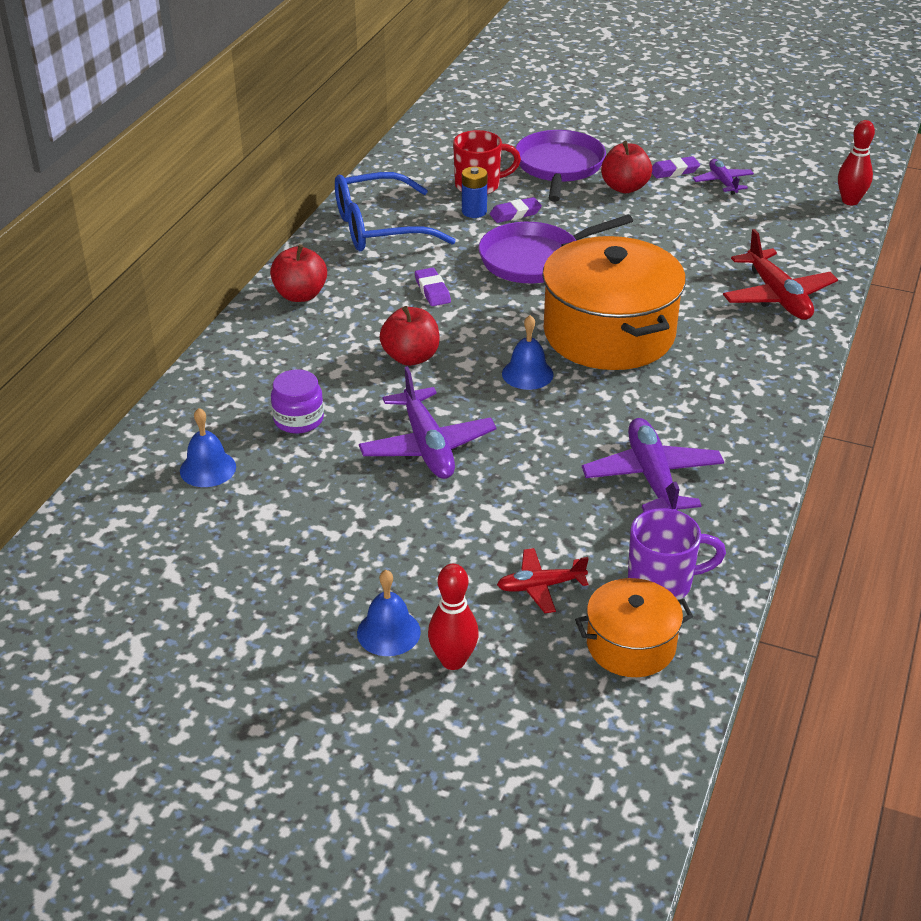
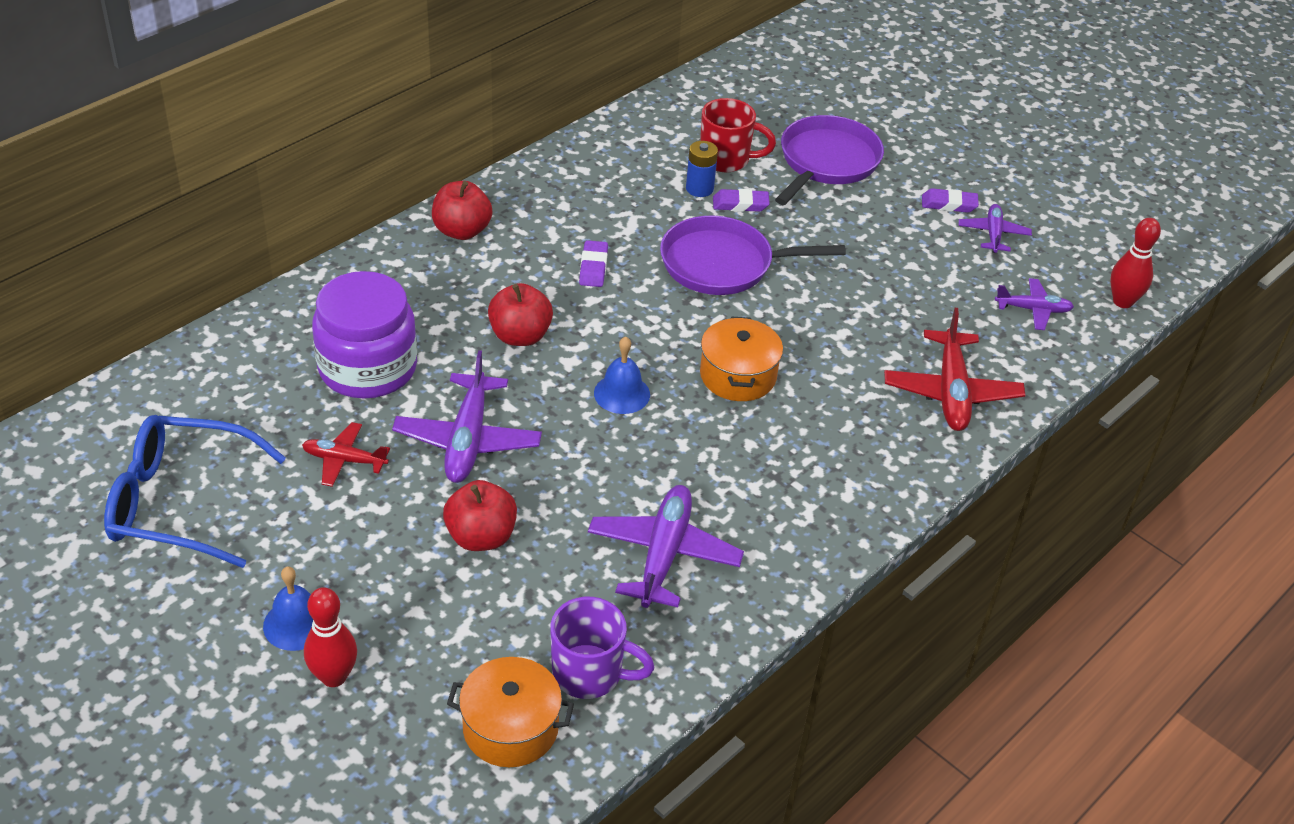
camera: 20 degrees right, 5 degrees up
(208, 468) = (251, 391): blue bell -> none
(298, 419) = (367, 368): purple jar -> purple jar, size x1.86
(379, 228) = (590, 178): blue glasses -> blue glasses (180, 502)
(540, 586) = (469, 631): red plane -> red plane (344, 460)
(609, 333) = (738, 375): orange pot -> orange pot, size x0.52
(624, 187) = (879, 208): red apple -> red apple (481, 537)
(791, 224) = (1033, 310): none -> purple plane

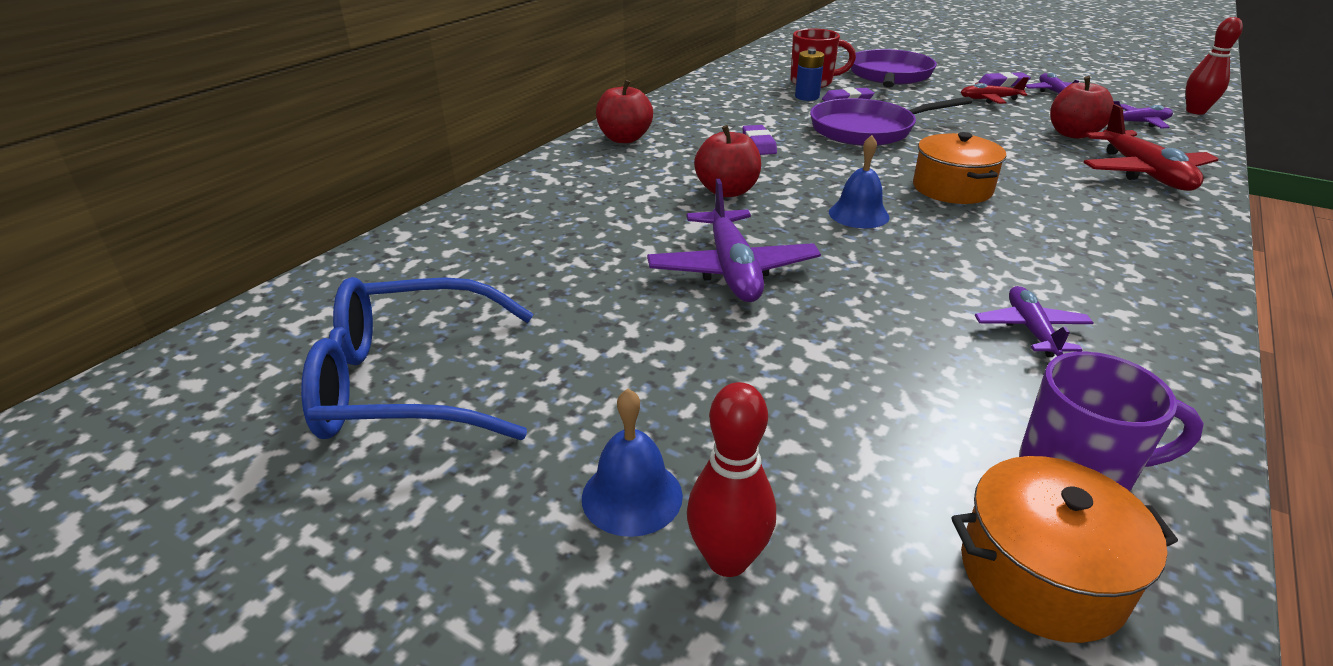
camera: 10 degrees left, 10 degrees down
(344, 460) = (603, 308): red plane -> red plane (989, 99)
(367, 368) = (587, 232): purple jar -> none
(481, 537) = (812, 350): red apple -> red apple (1073, 134)
(663, 554) = (1031, 330): purple plane -> purple plane, size x0.58

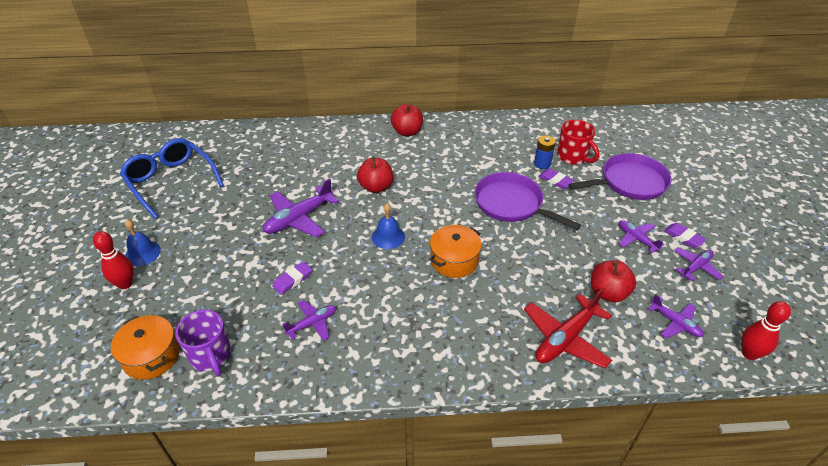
camera: 55 degrees right, 10 degrees up
(759, 144) = (445, 174): purple eraser -> purple eraser (293, 280)
(989, 99) = (636, 239): red plane -> purple plane

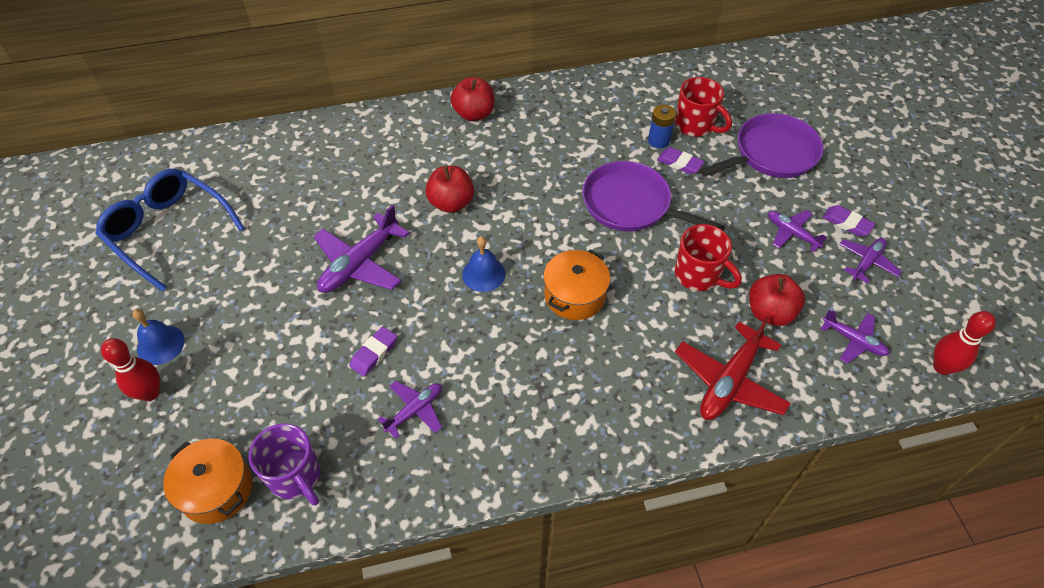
camera: 10 degrees left, 10 degrees up
(555, 259) = (698, 275): none -> red mug

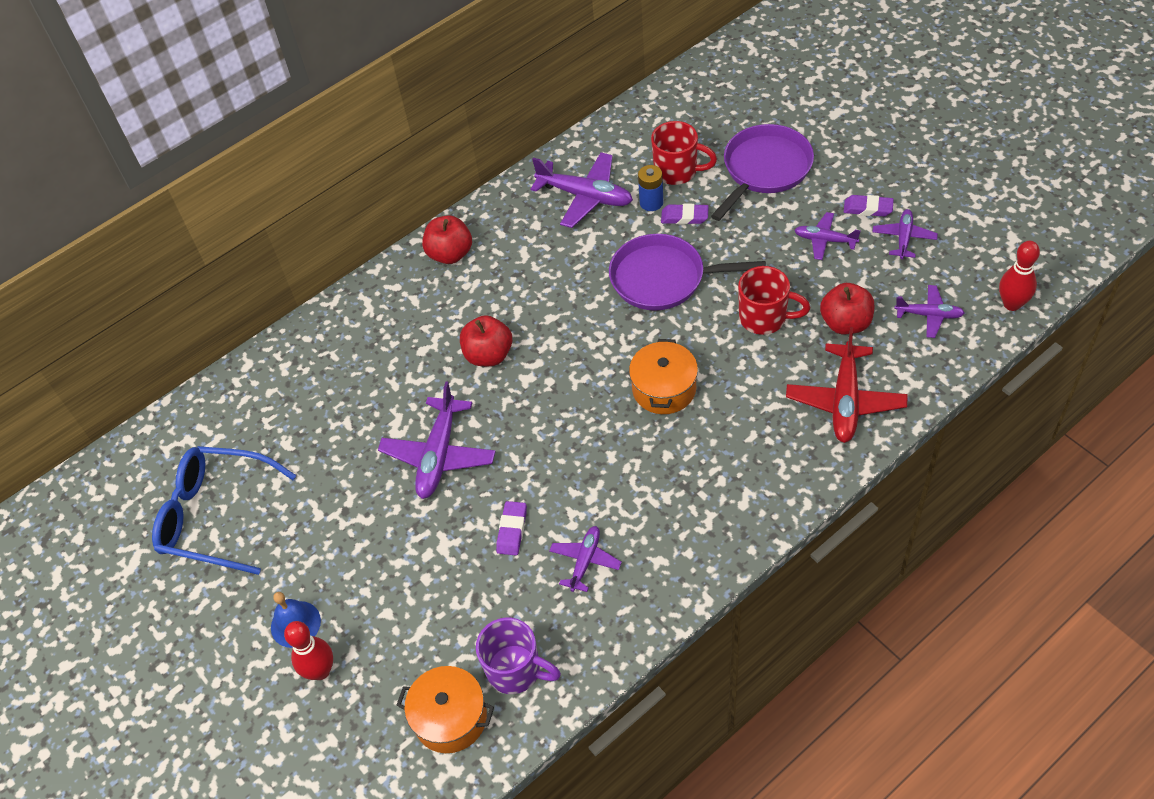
camera: 20 degrees left, 0 degrees up
(483, 274) = (566, 409): blue bell -> none
(608, 114) = (585, 196): none -> purple plane

